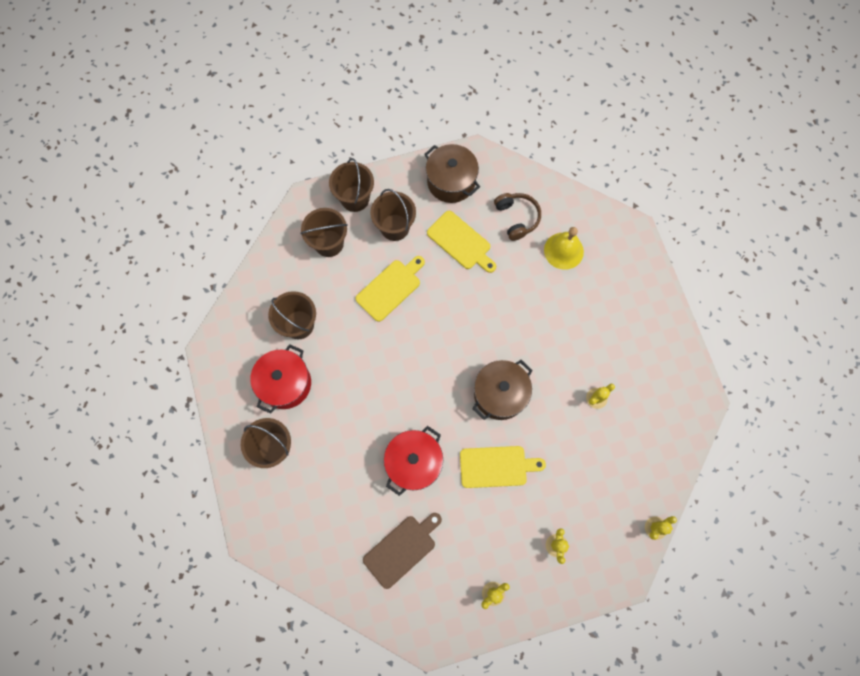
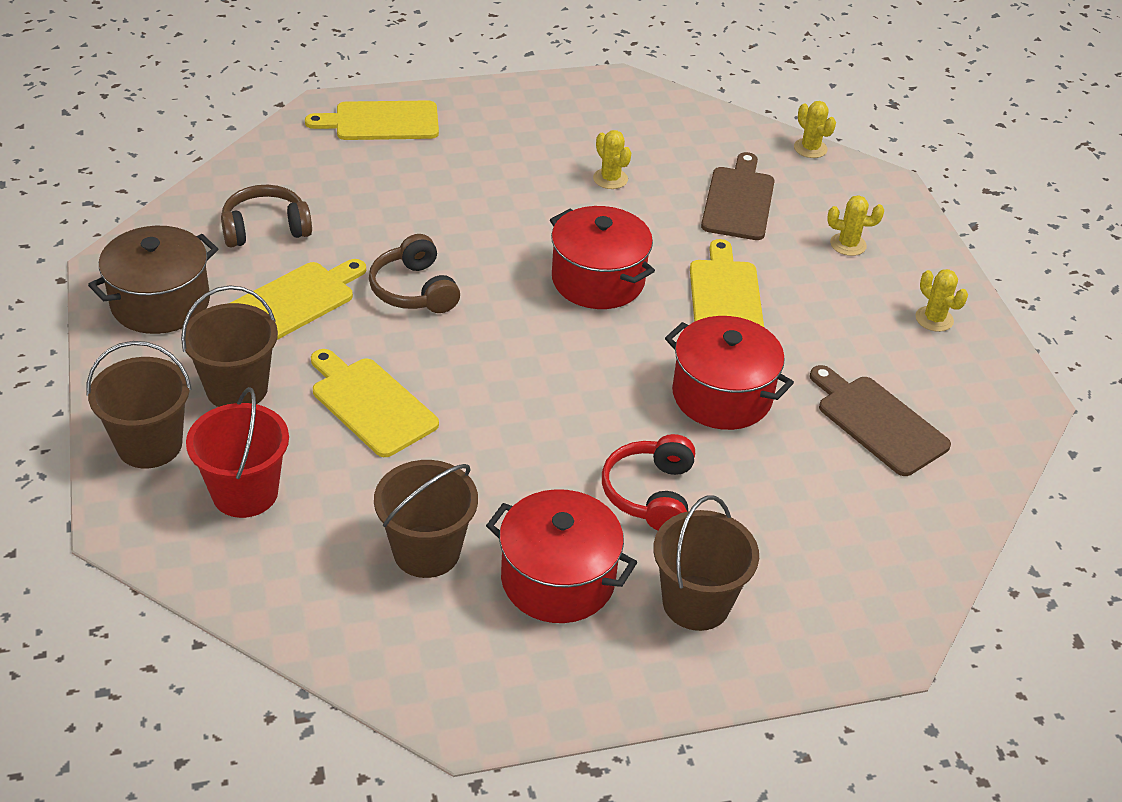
camera: 90 degrees left, 30 degrees down
(329, 243) = (245, 493): brown bucket -> red bucket
(341, 425) = (650, 493): none -> red headphones
(477, 298) = (414, 290): none -> brown headphones
(500, 394) = (598, 280): brown pot -> red pot
(563, 250) = (344, 183): yellow bell -> none
(589, 477) = (739, 200): none -> brown cutting board
(627, 262) = (381, 121): none -> yellow cutting board

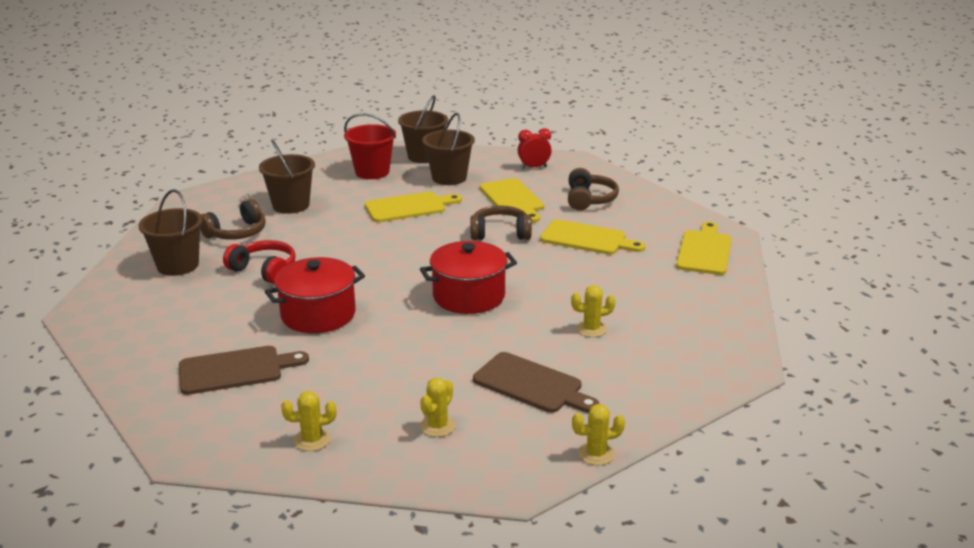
camera: 115 degrees right, 15 degrees down
(160, 303) = (534, 167): brown pot -> red clock
(558, 579) = (236, 233): red pot -> brown headphones
(725, 296) = (416, 344): yellow cutting board -> yellow cutting board (587, 239)

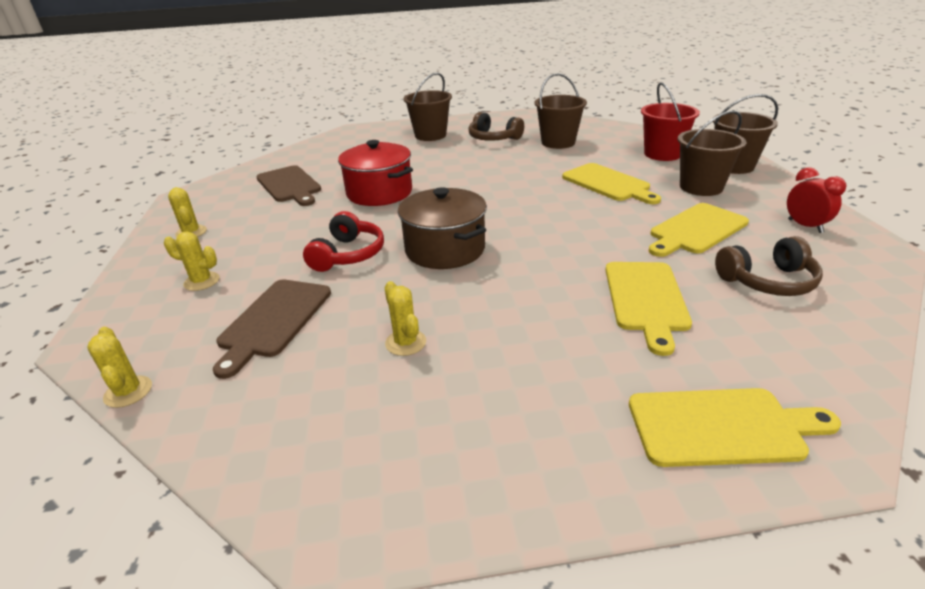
camera: 75 degrees right, 5 degrees up
(264, 270) = (440, 160): red headphones -> red headphones (348, 254)
(468, 296) = (445, 249): red pot -> brown pot
(500, 233) = (601, 239): brown headphones -> none

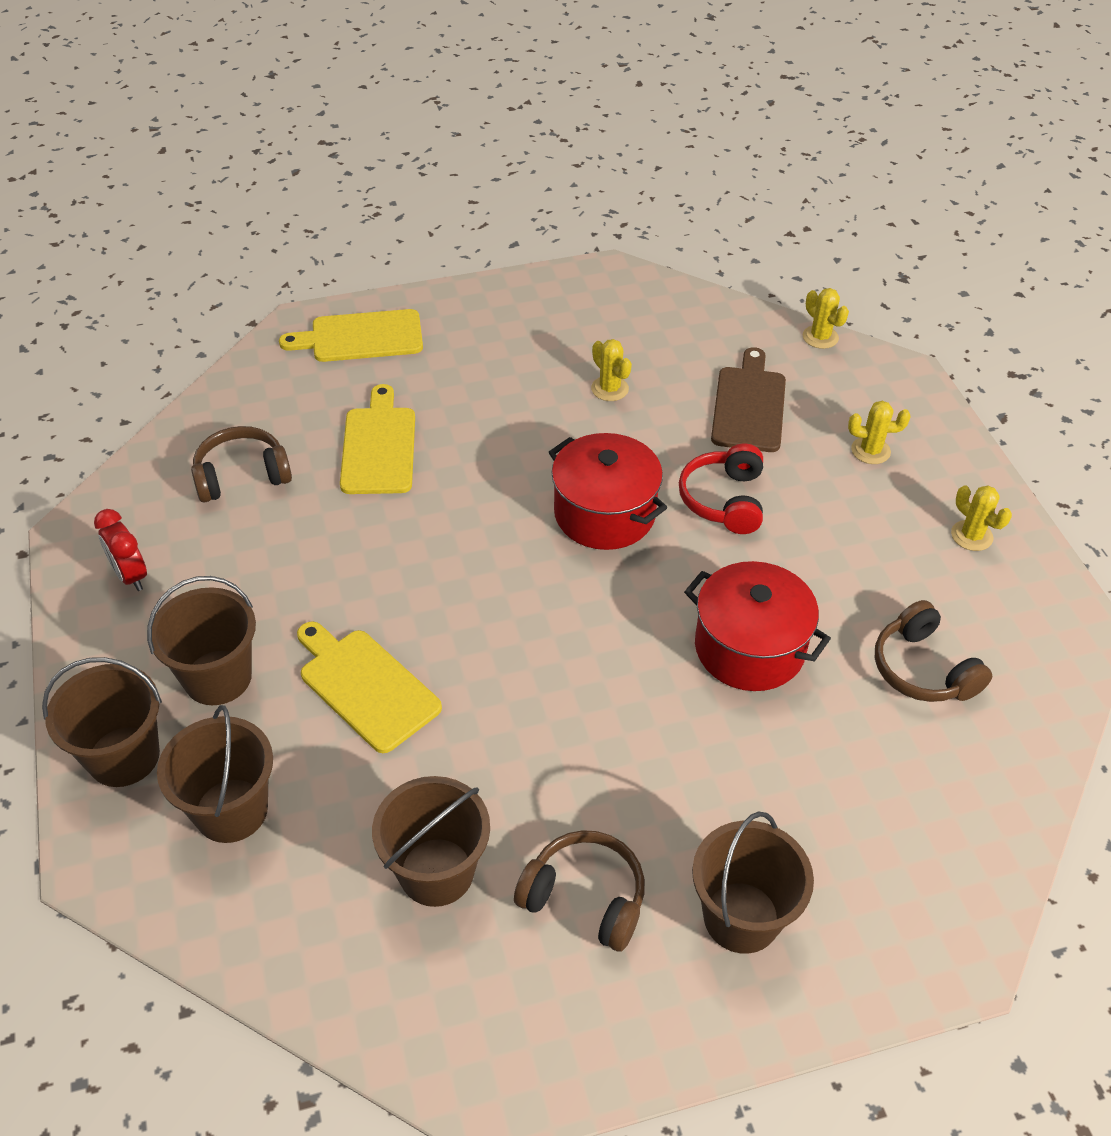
camera: 170 degrees right, 15 degrees up
(289, 185) = (923, 669): brown cutting board -> brown headphones
(445, 249) = (604, 514): brown pot -> red pot
(662, 154) = (231, 810): red bucket -> brown bucket
(696, 230) = (277, 563): yellow cutting board -> none

